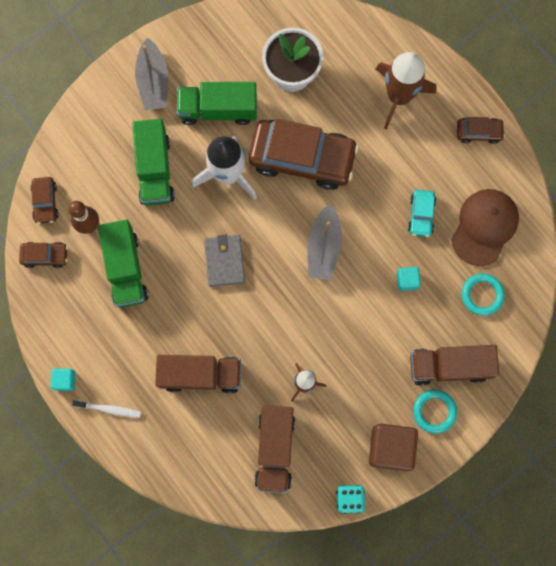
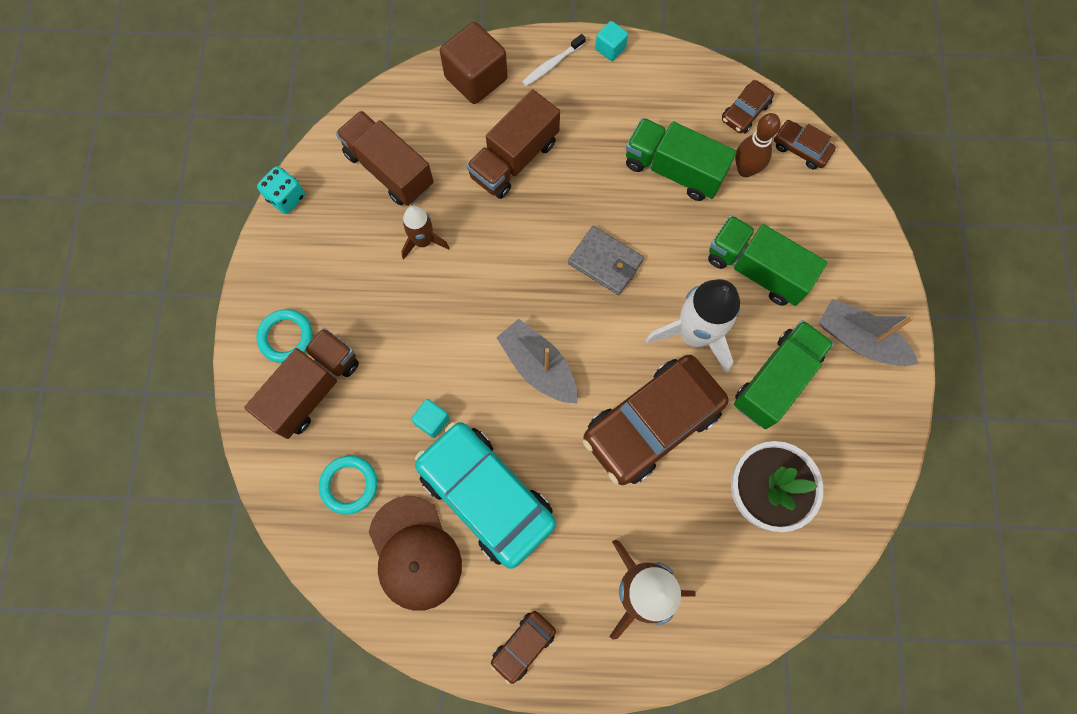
camera: 130 degrees right, 5 degrees down
(390, 447) = (293, 269): brown cube -> brown cube (476, 78)
(421, 215) = (486, 495): turquoise car -> turquoise car, size x2.21

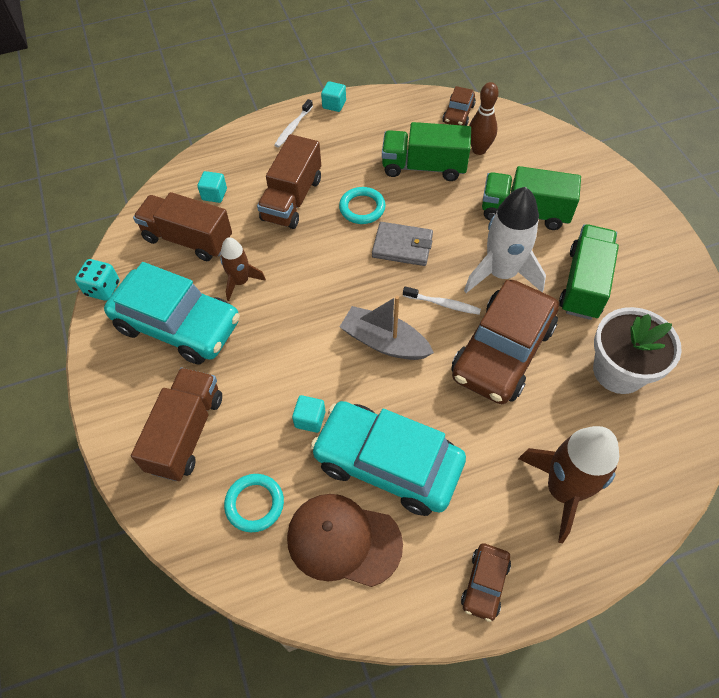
camera: 20 degrees left, 15 degrees down
(286, 337) = (144, 399): turquoise ring -> turquoise ring (362, 208)
(344, 268) = (178, 325): none -> turquoise car
(415, 553) = (343, 540): brown cap -> brown cap turned 150 degrees clockwise
(435, 123) = (214, 194): none -> turquoise cube
(476, 78) = (235, 154): brown cube -> none
(616, 346) = (442, 304): none -> white toothbrush
(801, 149) = (512, 124): brown car -> none
(859, 340) = (630, 233): grey boat -> none

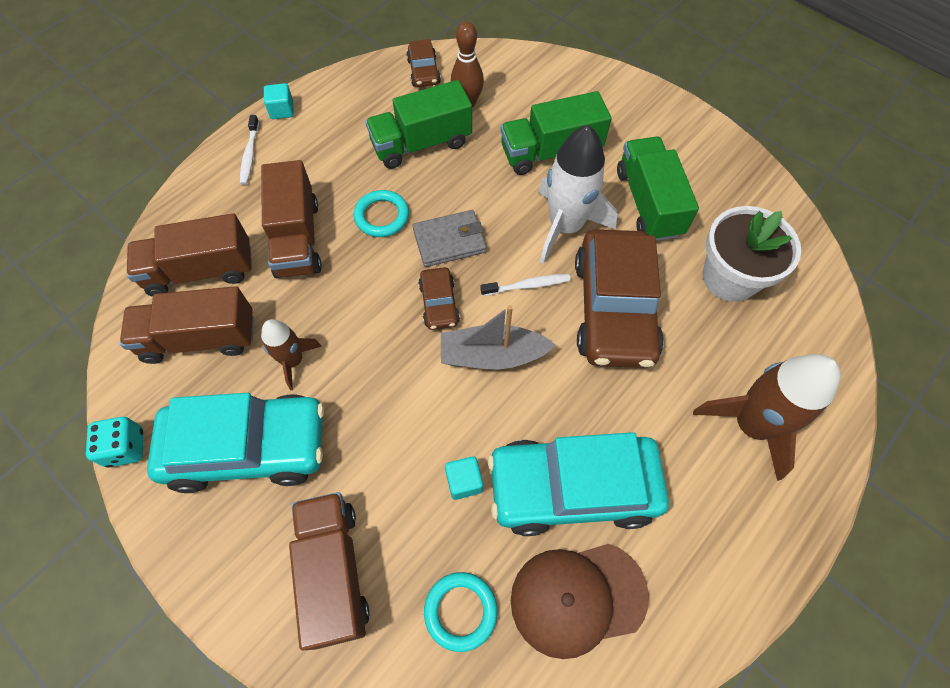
camera: 30 degrees left, 5 degrees up
(214, 194) = (201, 271): turquoise cube -> brown truck
(485, 584) = (738, 562): brown car -> brown car (439, 303)

